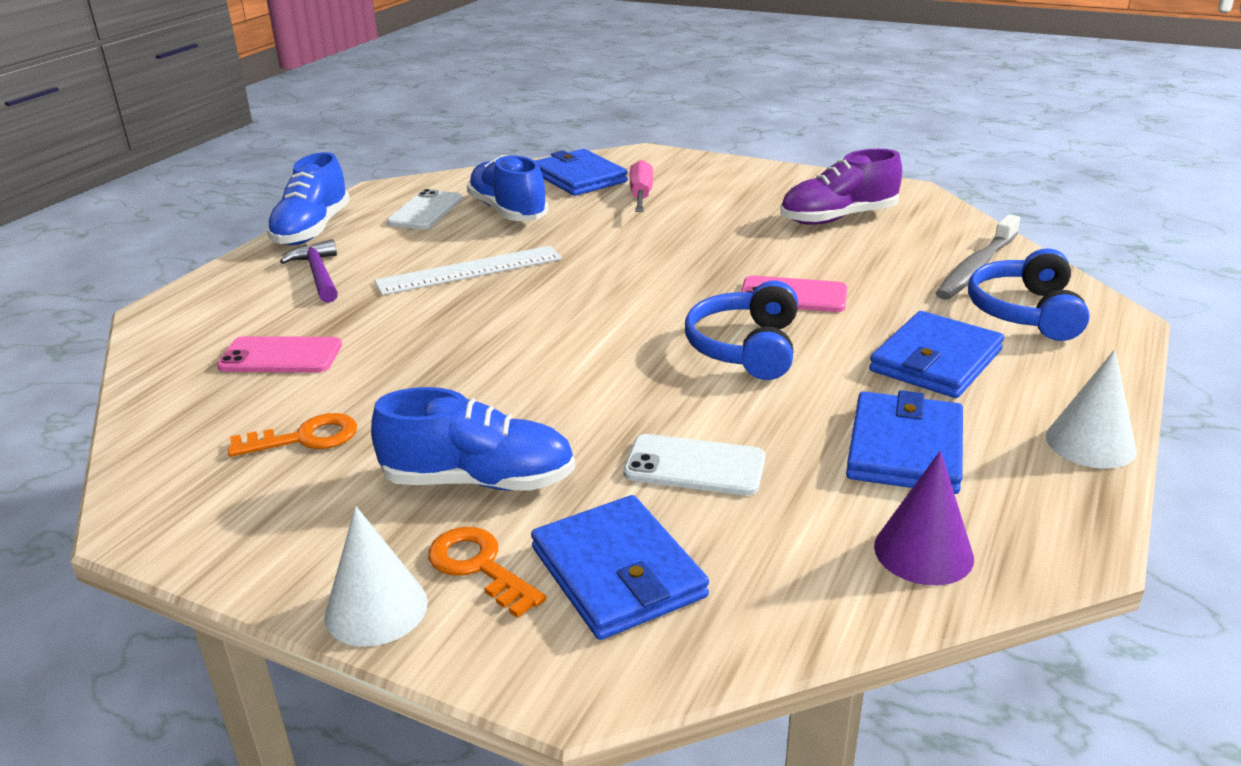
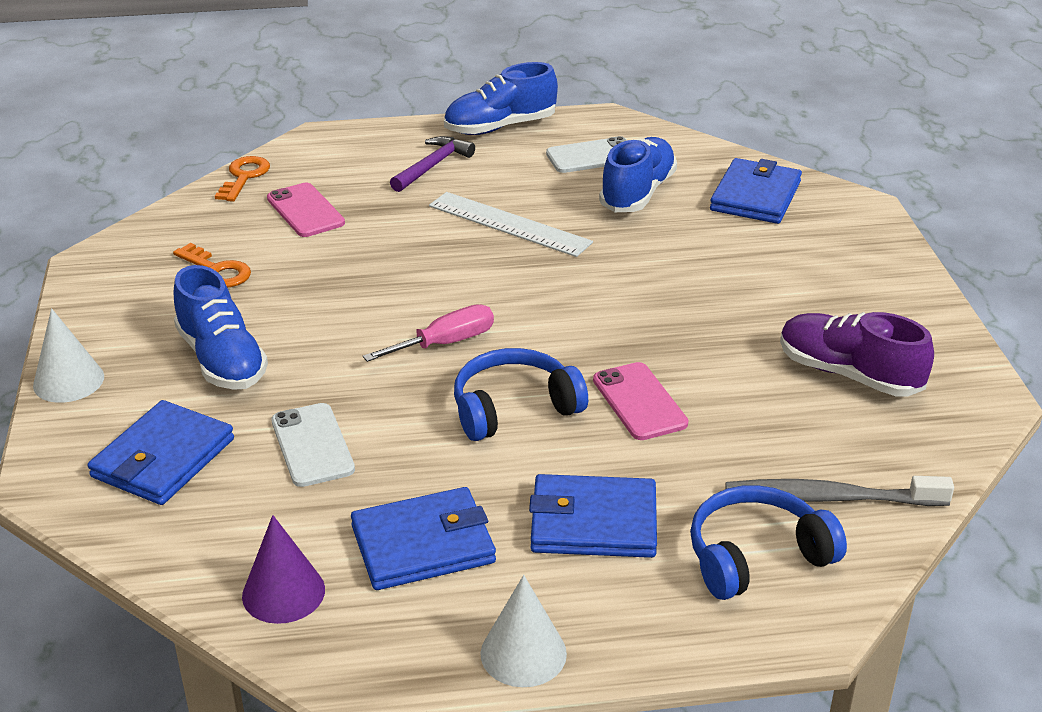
camera: 55 degrees right, 5 degrees up
(479, 566) = (132, 400): orange key -> orange key (244, 177)
(641, 195) = (757, 243): pink screwdriver -> pink screwdriver (445, 343)

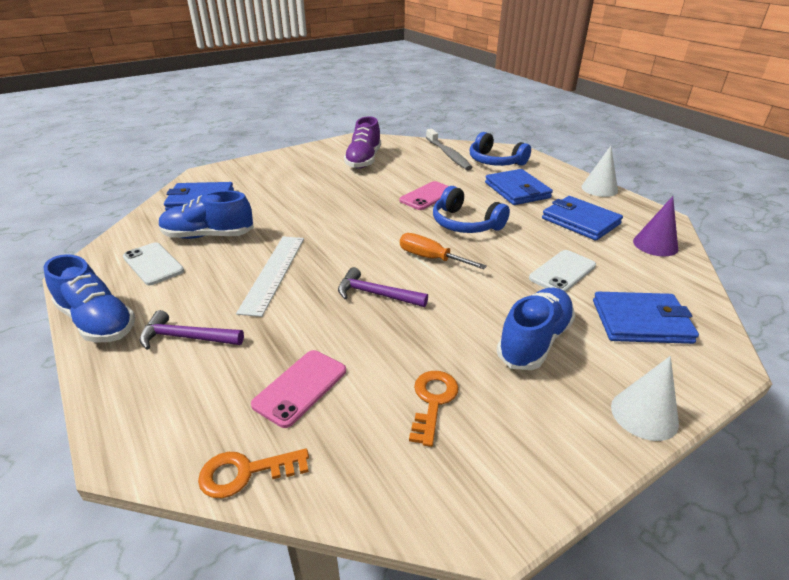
camera: 115 degrees left, 0 degrees up
(403, 281) = (376, 294): none -> purple hammer
(445, 343) = (430, 258): pink screwdriver -> orange screwdriver

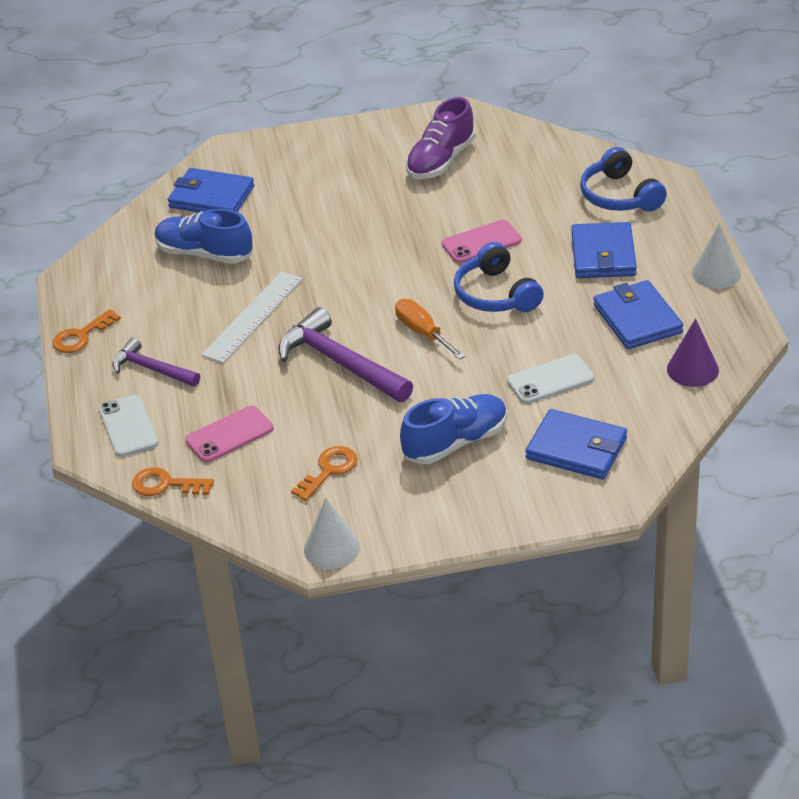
camera: 25 degrees right, 5 degrees up
(98, 321) = (81, 336): blue shoe -> orange key
(153, 264) = (140, 281): white phone -> white phone (128, 426)
(376, 294) = (340, 363): purple hammer -> purple hammer, size x1.63
(448, 154) = (564, 170): grey toothbrush -> none
(644, 414) = (493, 521): white cone -> white cone (331, 548)

